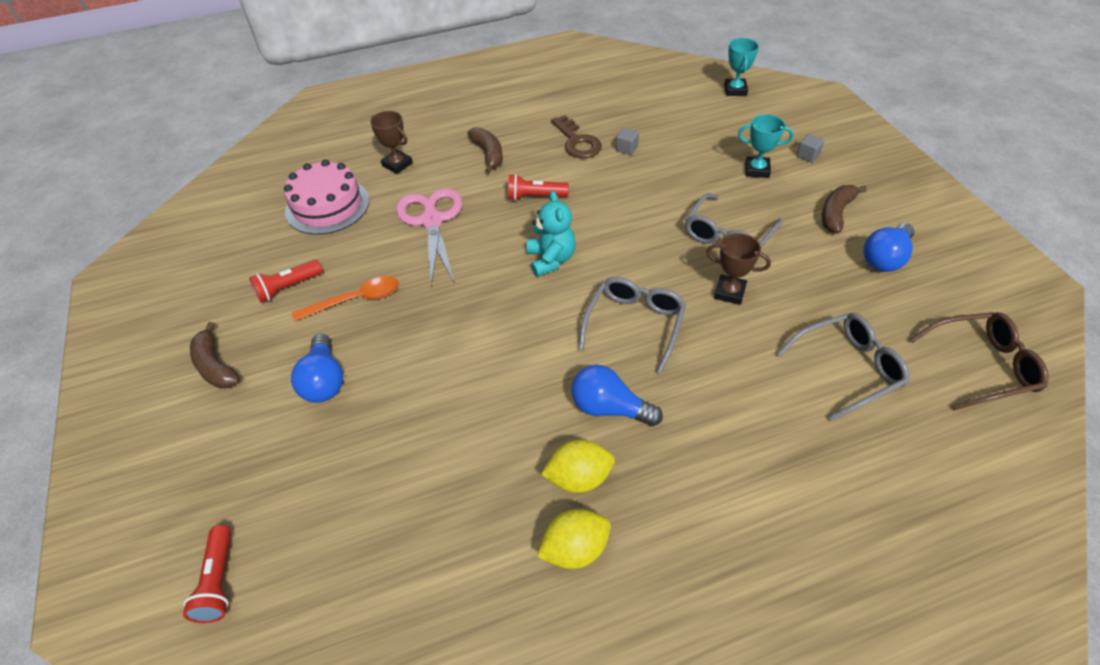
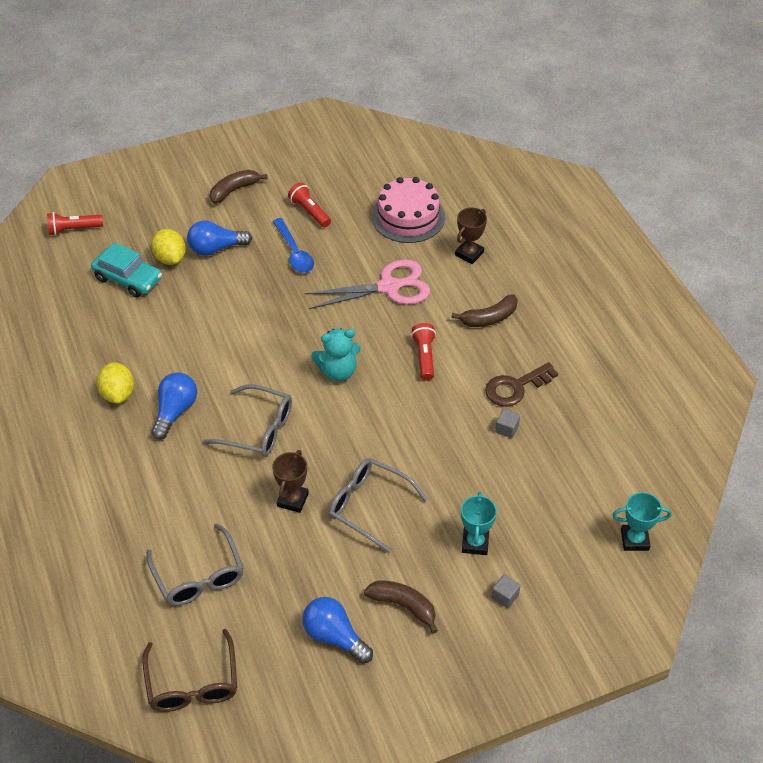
camera: 85 degrees right, 0 degrees up
(355, 300) = (294, 252): orange spoon -> blue spoon
(356, 485) = (128, 279): none -> turquoise car
(575, 549) = (66, 392): yellow lemon -> yellow lemon (170, 258)

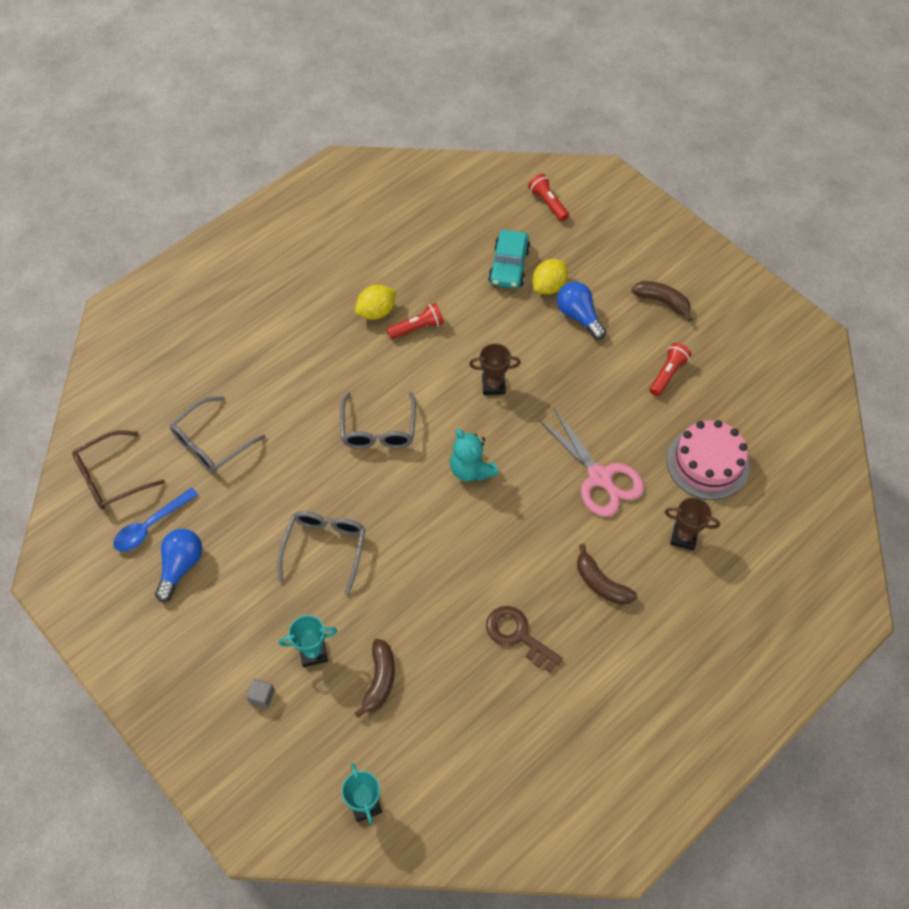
camera: 70 degrees right, 10 degrees up
(175, 411) = (374, 360): blue light bulb -> none
(292, 500) = (311, 484): brown trophy -> brown trophy (493, 385)
(294, 252) = (606, 380): blue spoon -> blue spoon (151, 525)
(403, 606) = (227, 611): brown banana -> brown banana (380, 680)
(424, 357) = (522, 538): red flashlight -> red flashlight (417, 328)
(506, 429) = (460, 642): grey cube -> none

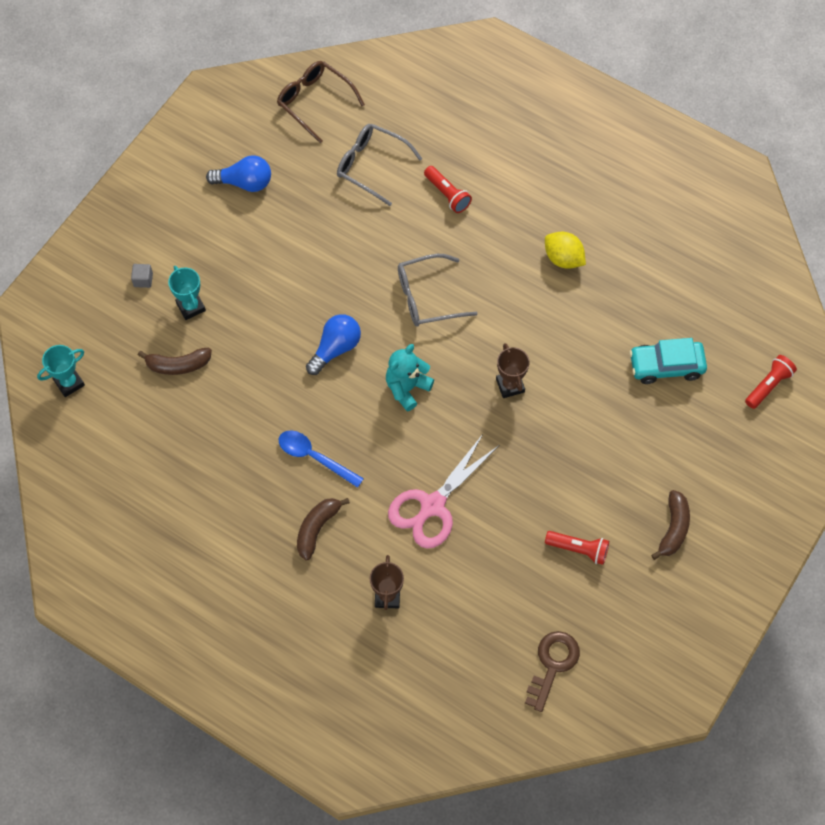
camera: 75 degrees right, 5 degrees up
(151, 525) = (277, 147): blue spoon -> blue spoon (314, 457)
(325, 548) = (291, 287): grey glasses -> none
(417, 328) = (556, 300): red flashlight -> red flashlight (447, 194)
(517, 635) = (246, 467): brown key -> brown key (552, 665)
(549, 286) = (653, 411): yellow lemon -> none
(578, 316) = (624, 448): blue light bulb -> blue light bulb (335, 348)
(707, 463) = (480, 606): pink cake -> none

